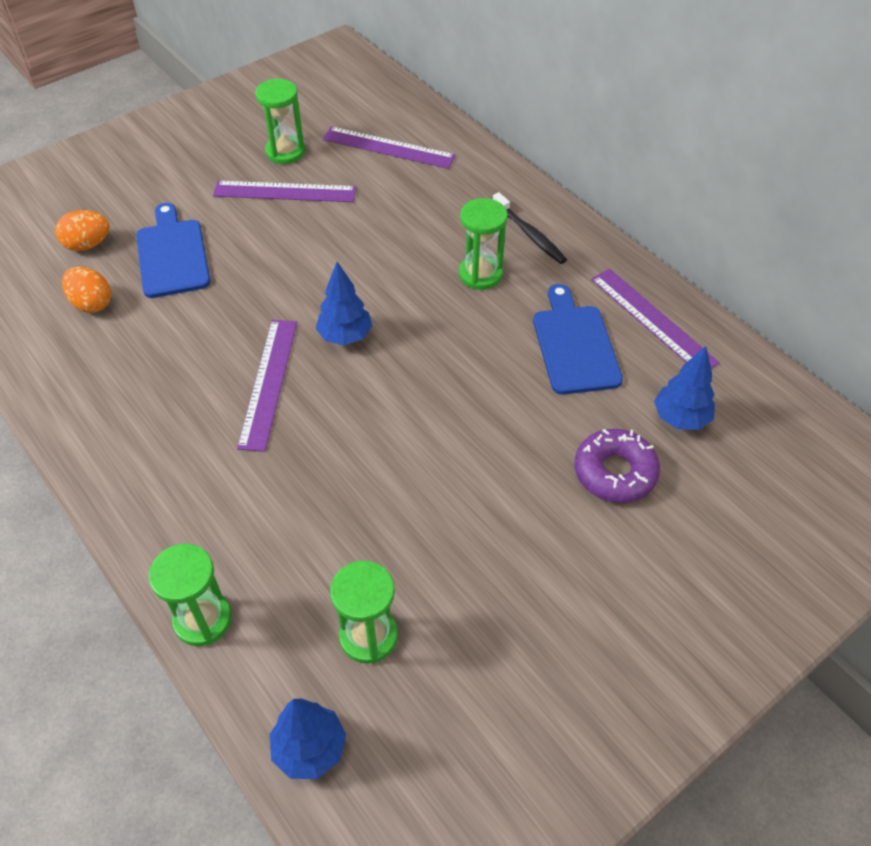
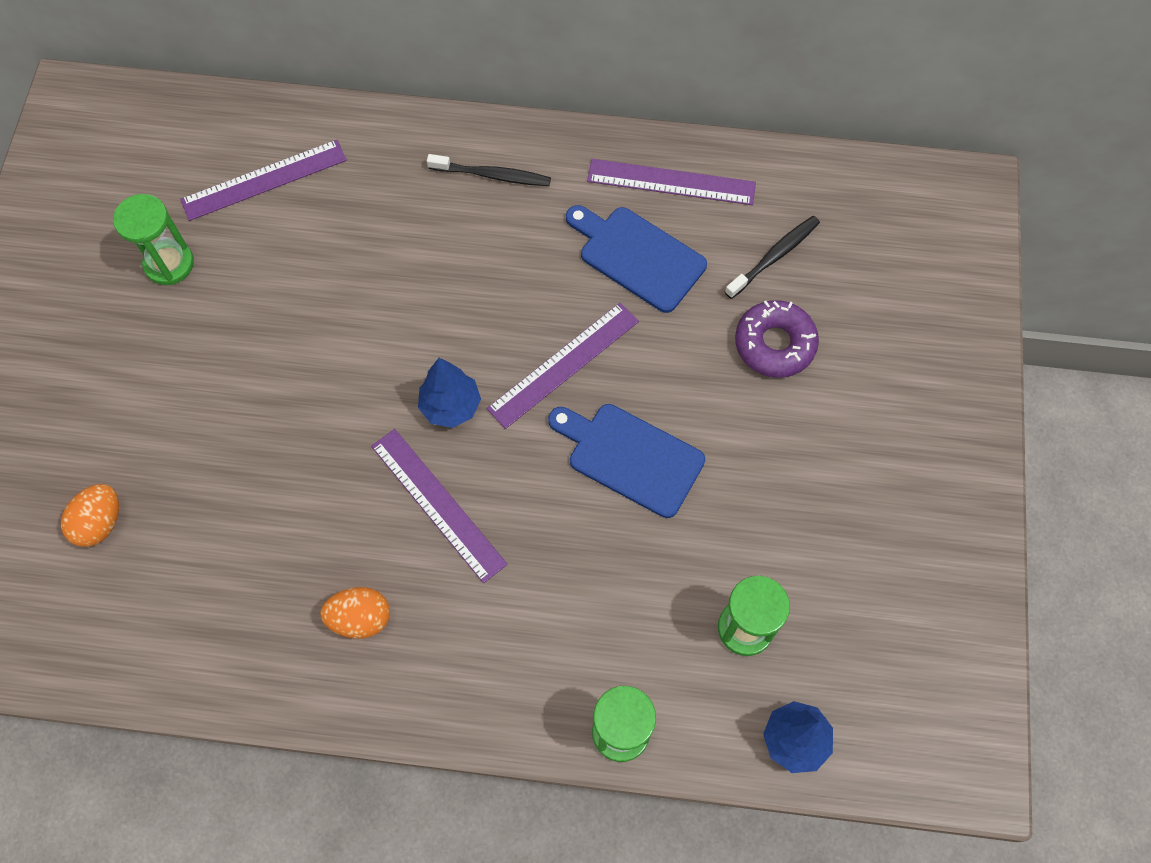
camera: 45 degrees left, 15 degrees up
(92, 303) = (185, 574): orange egg -> orange egg (360, 618)
(172, 255) = (198, 462): blue cutting board -> blue cutting board (630, 457)
(285, 191) = (222, 308): purple ruler -> purple ruler (563, 364)
(480, 274) = (495, 250): green hourglass -> none
(680, 418) = (774, 256): blue tree -> black toothbrush

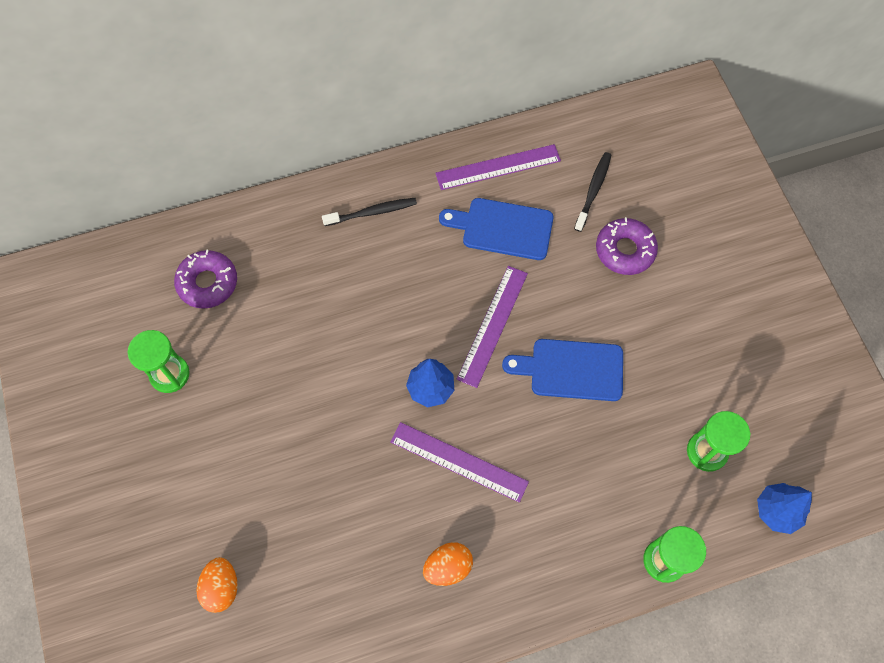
camera: 25 degrees left, 0 degrees up
(264, 179) = (208, 283): purple ruler -> purple donut

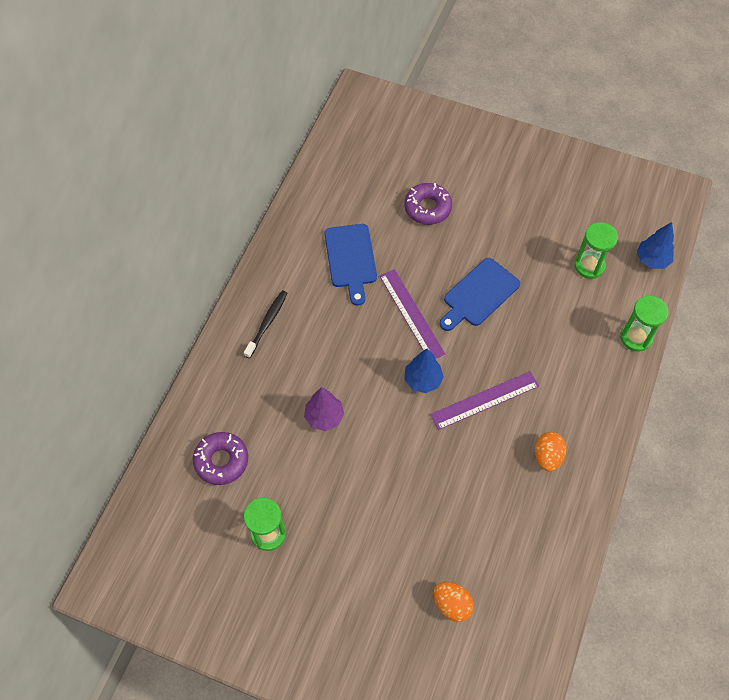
camera: 50 degrees left, 5 degrees down
(319, 332) = (324, 417): none -> purple tree
(498, 167) = (306, 230): purple ruler -> none
(502, 228) = (351, 259): blue cutting board -> blue cutting board turned 60 degrees counterclockwise
(593, 190) = (372, 193): black toothbrush -> none

